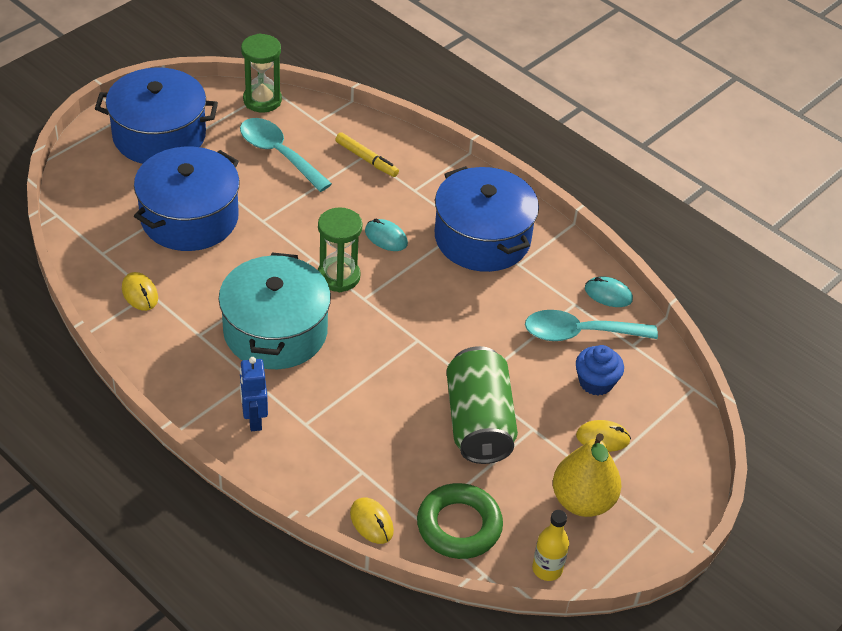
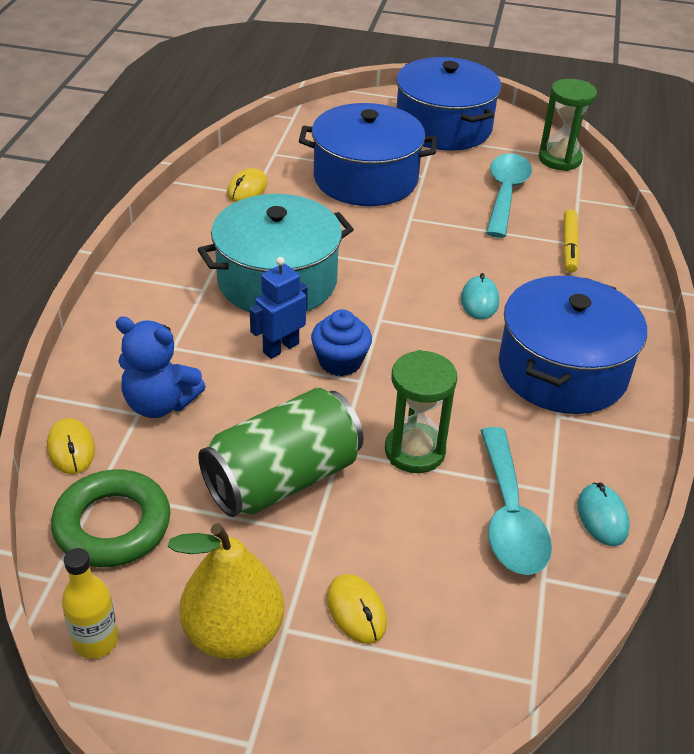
camera: 60 degrees right, 5 degrees down
(254, 419) = (152, 311): blue robot -> blue robot (280, 348)
(338, 276) = (391, 291): green hourglass -> green hourglass (414, 451)
(361, 456) = (160, 403): none -> blue teddy bear
(371, 522) = (71, 449): yellow mouse -> yellow mouse turned 45 degrees counterclockwise
(580, 333) = (509, 515): turquoise spoon -> turquoise spoon turned 150 degrees counterclockwise
(596, 382) = (444, 565): blue cupcake -> blue cupcake (340, 362)

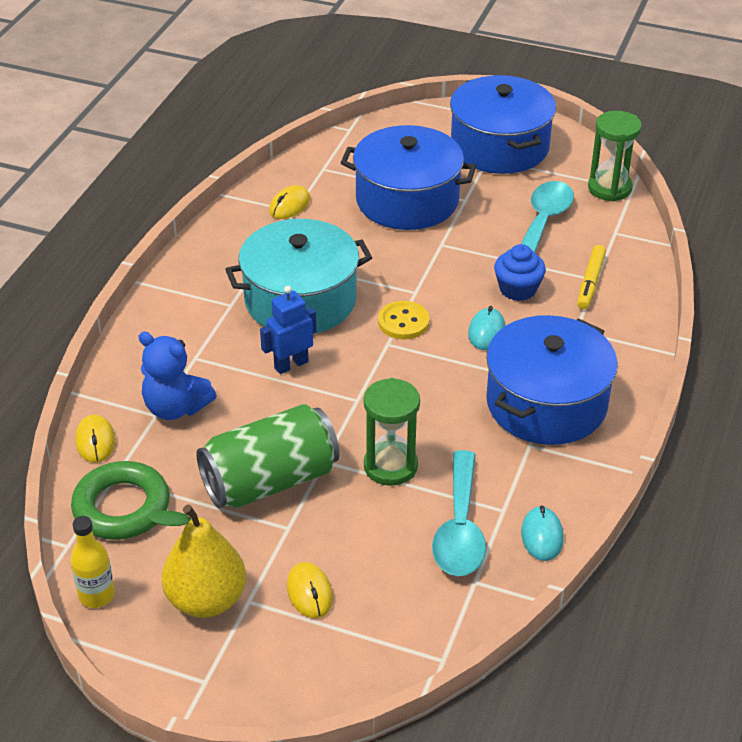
camera: 10 degrees right, 0 degrees up
(340, 362) = (342, 381): blue cupcake -> blue cupcake (517, 289)
(391, 296) = (403, 322): none -> yellow button

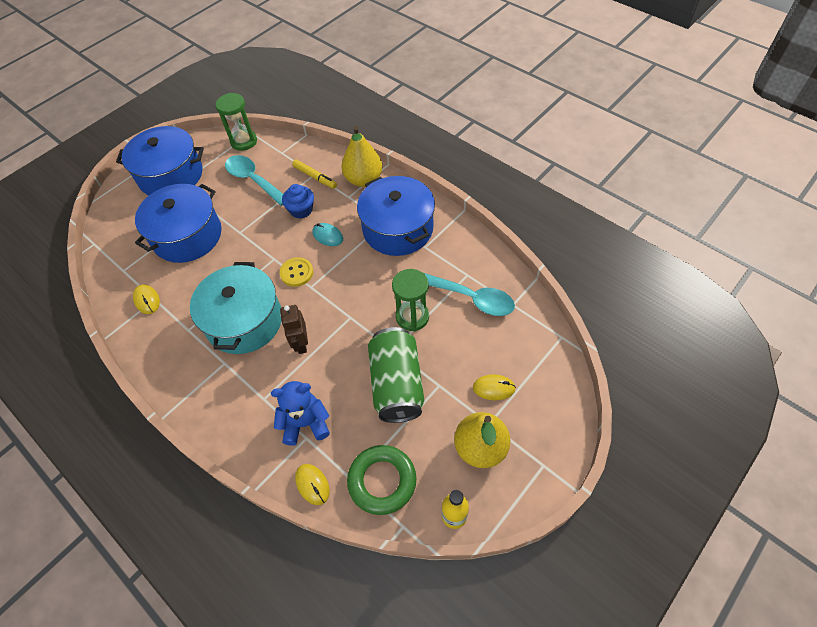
camera: 65 degrees left, 15 degrees up
(95, 441) = (312, 484): yellow mouse -> yellow mouse turned 45 degrees clockwise
(175, 408) = (305, 423): blue teddy bear -> blue teddy bear turned 150 degrees counterclockwise
(291, 364) = (301, 343): blue robot -> brown robot
(542, 536) = (492, 264): turquoise mouse -> none
(621, 336) = (363, 179): none -> yellow pear

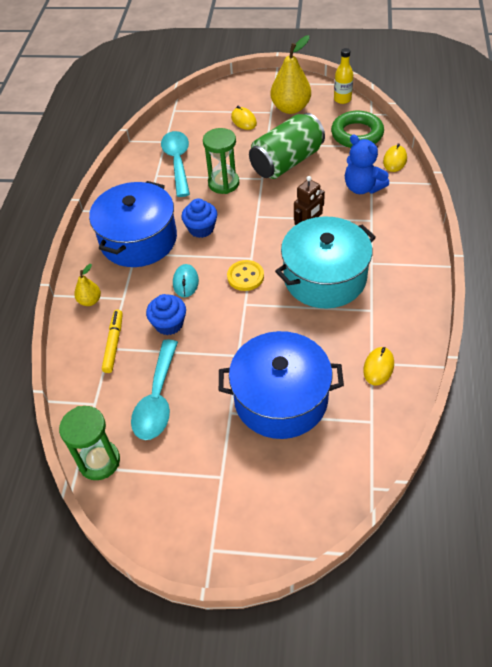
camera: 125 degrees left, 5 degrees down
(171, 175) = (212, 499): blue pot -> none
(363, 179) = (90, 301): yellow pear -> yellow pear, size x0.52
(372, 272) = (201, 229): none -> blue cupcake

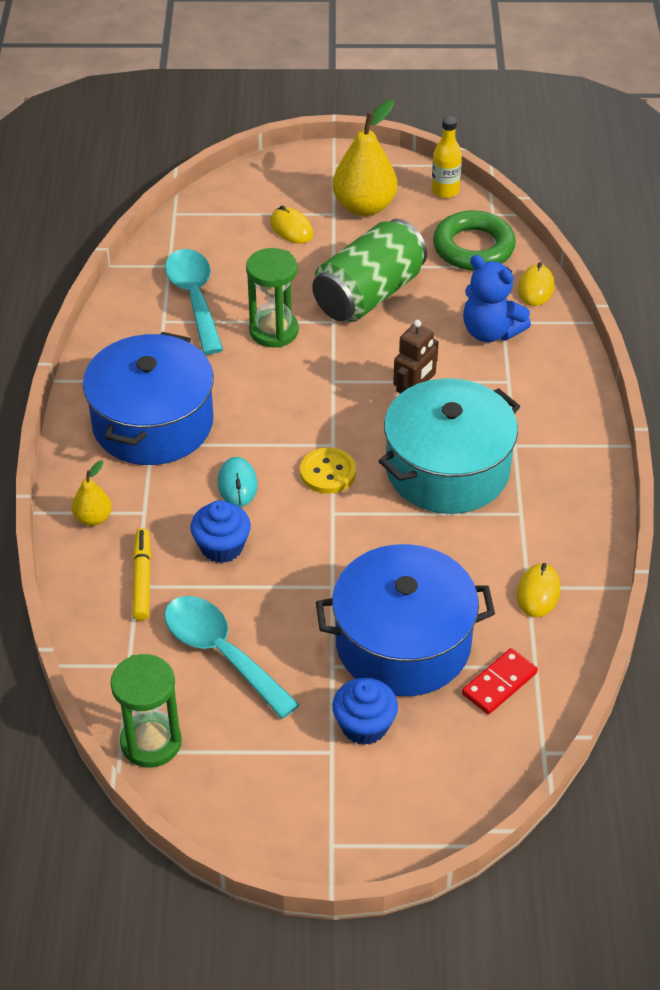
camera: 10 degrees left, 5 degrees down
(157, 399) = (222, 653): turquoise spoon -> turquoise spoon turned 135 degrees clockwise
(201, 229) = (249, 403): blue cupcake -> blue cupcake (364, 726)
(345, 433) = (499, 683): none -> red domino

